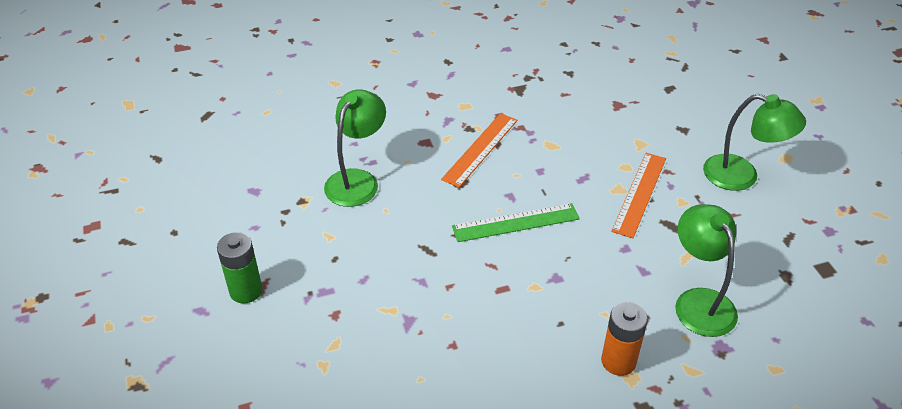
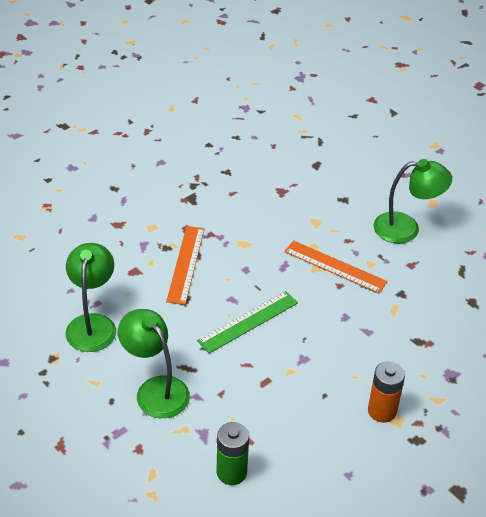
camera: 25 degrees left, 0 degrees up
(246, 291) = (49, 454): green battery -> green battery (231, 472)
(639, 194) = (335, 267): orange ruler -> orange ruler turned 60 degrees counterclockwise
(699, 302) = (419, 343): green lamp -> green lamp (155, 389)

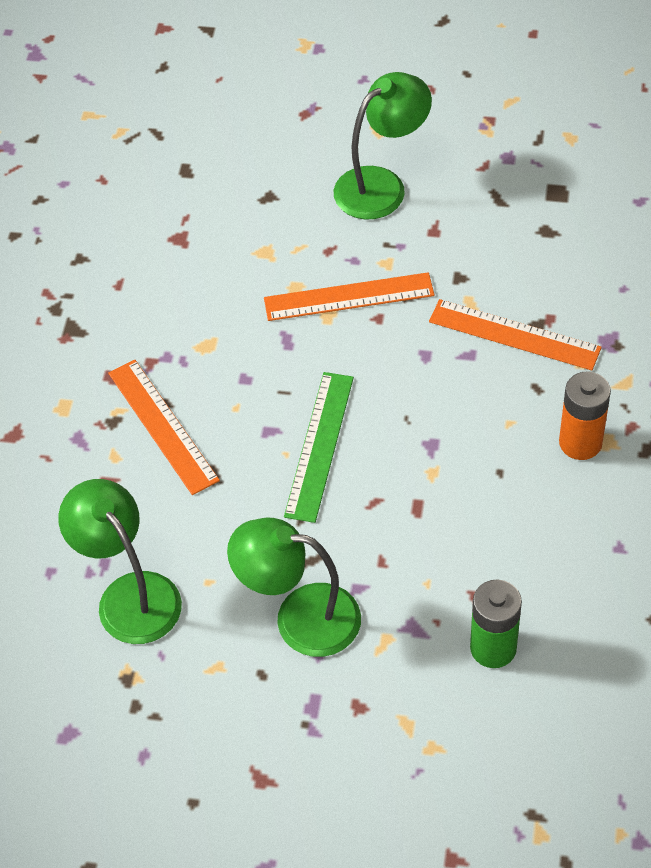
camera: 35 degrees left, 10 degrees up
(401, 338) = (514, 335): none -> orange ruler

